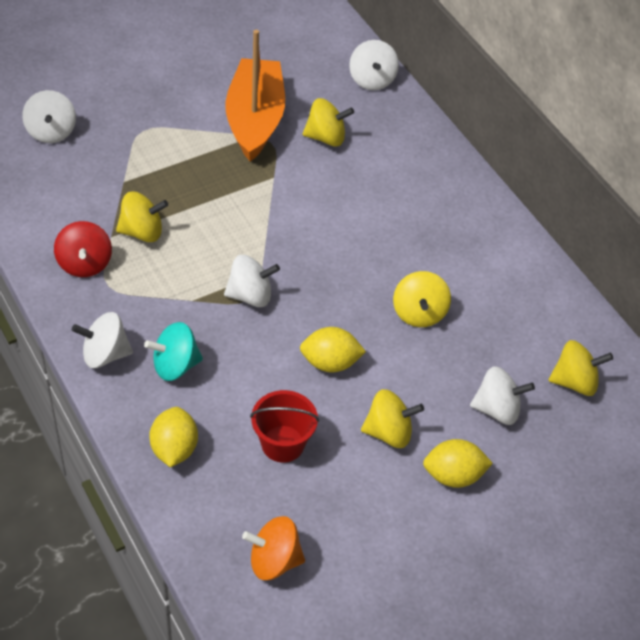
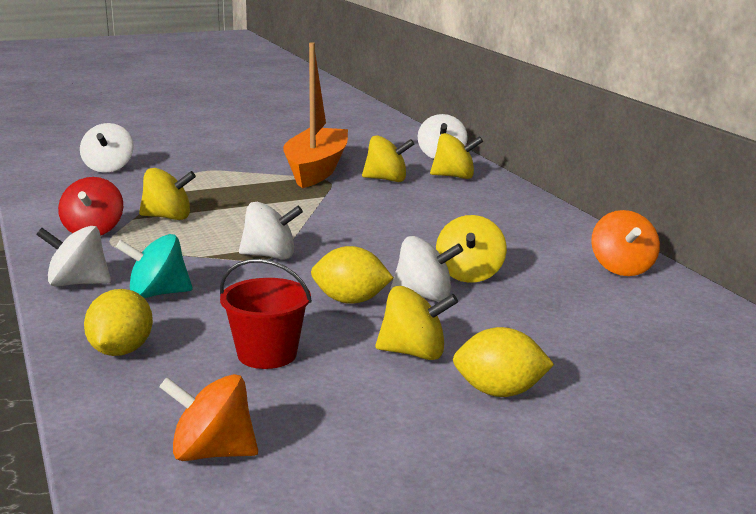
camera: 10 degrees right, 30 degrees down
(497, 409) = (565, 343): white spinning top -> white spinning top (424, 296)
(541, 292) = (622, 268): none -> orange spinning top
(574, 382) = (670, 328): yellow spinning top -> yellow spinning top (454, 177)

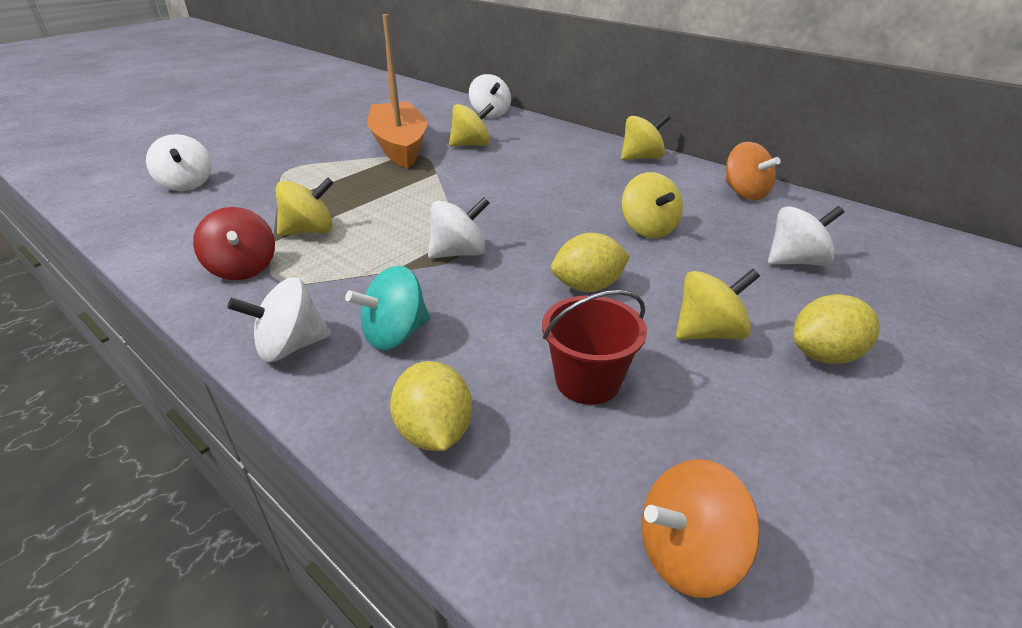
camera: 25 degrees left, 15 degrees up
(424, 296) = (640, 262): white spinning top -> white spinning top (795, 261)
(454, 177) = (522, 131): yellow spinning top -> yellow spinning top (641, 158)

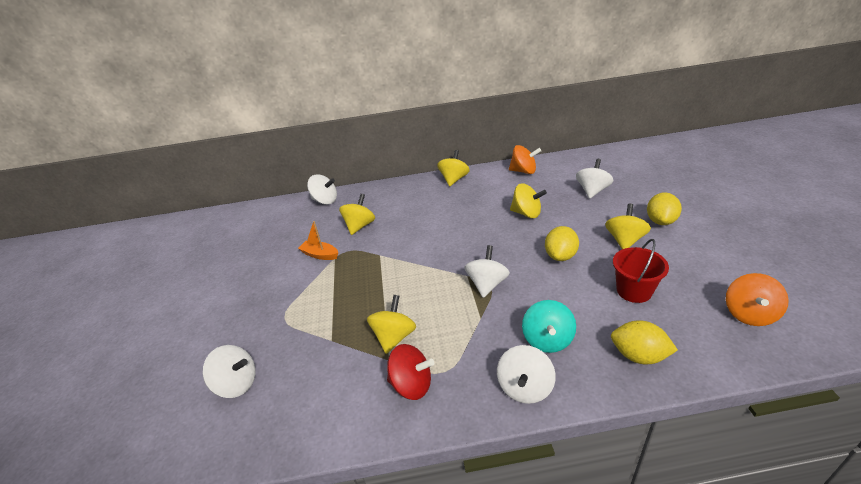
camera: 45 degrees left, 0 degrees up
(399, 146) = (320, 255): orange boat -> orange boat, size x0.44

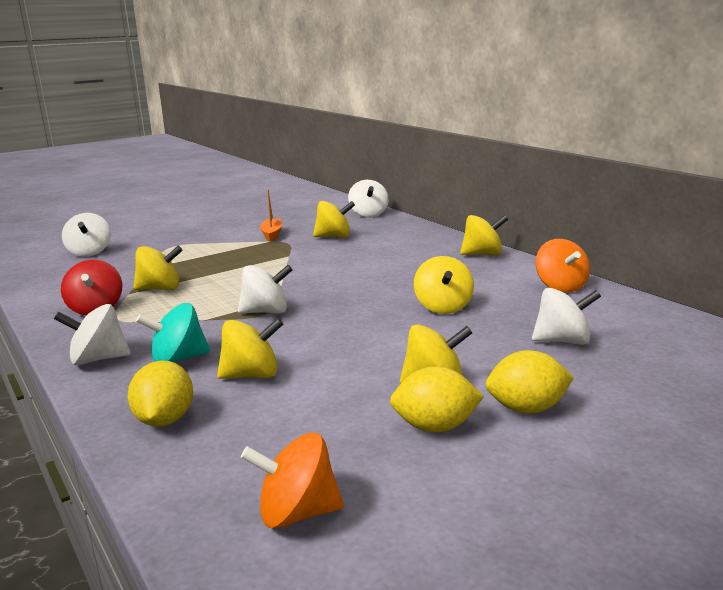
camera: 60 degrees right, 15 degrees down
(560, 256) = (355, 343): yellow lemon -> yellow lemon (435, 427)
(588, 307) = (252, 375): none -> yellow spinning top
(634, 291) = (304, 403): red bucket -> none

